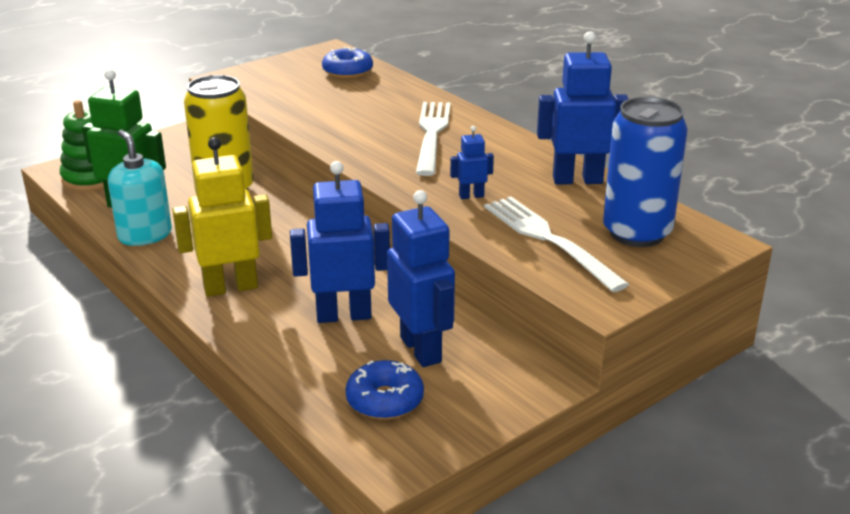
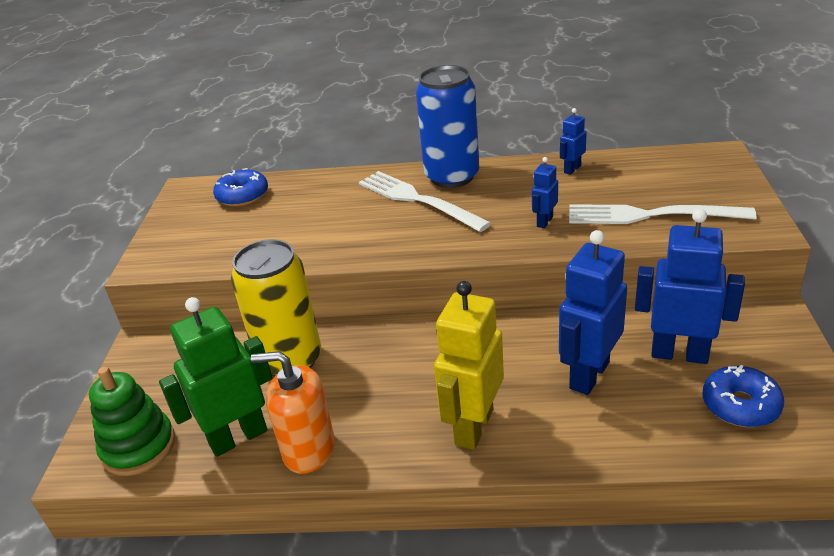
camera: 45 degrees left, 5 degrees up
(145, 235) = (308, 450): turquoise soap dispenser -> orange soap dispenser
(577, 180) = (572, 169): blue robot -> blue robot, size x0.48
(637, 233) = (676, 177): blue can -> blue can (452, 177)

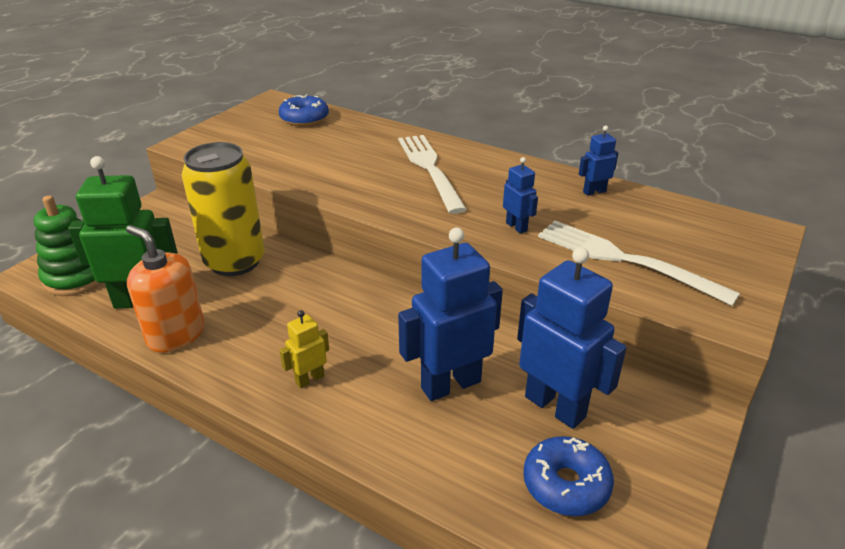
camera: 25 degrees right, 0 degrees up
(452, 177) = (479, 160): blue can -> none
(473, 427) = (309, 379): yellow robot -> yellow robot, size x0.48
(544, 221) = (516, 227): blue robot -> blue robot turned 90 degrees clockwise

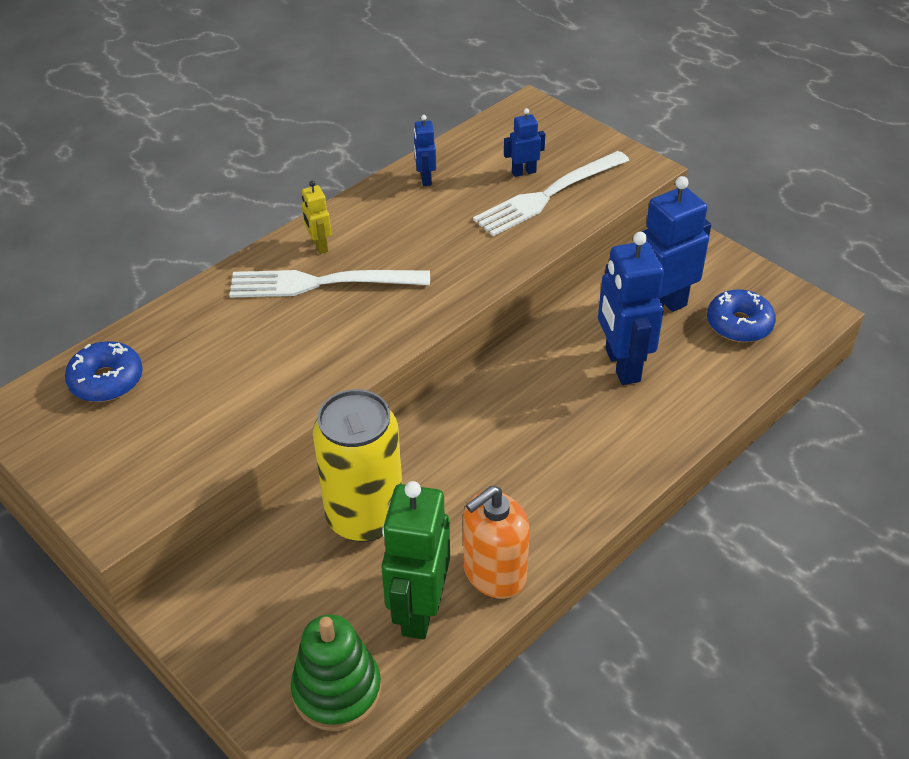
camera: 75 degrees left, 10 degrees up
(309, 379) = (593, 462): yellow robot -> yellow robot (319, 246)
(516, 227) = (471, 245): blue robot -> blue robot (523, 172)

